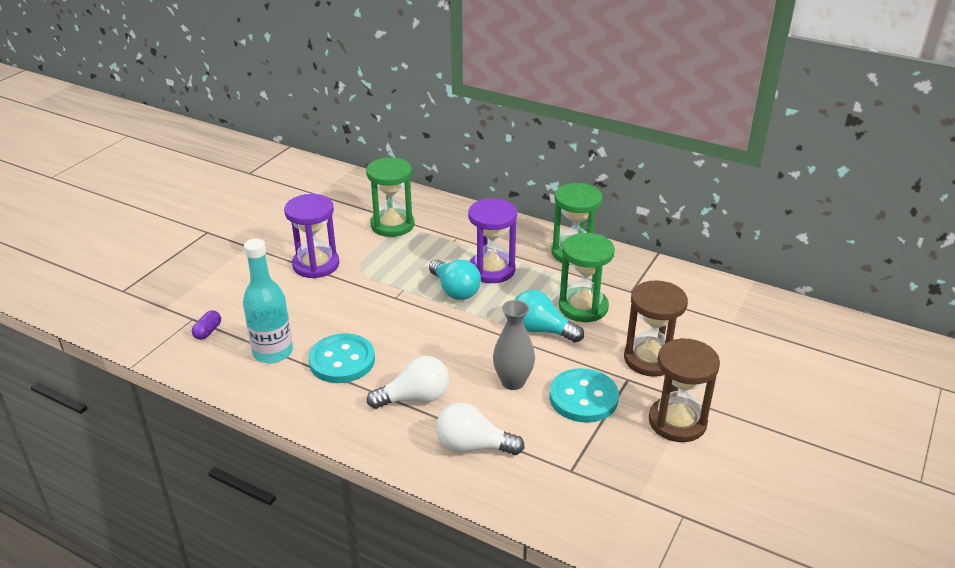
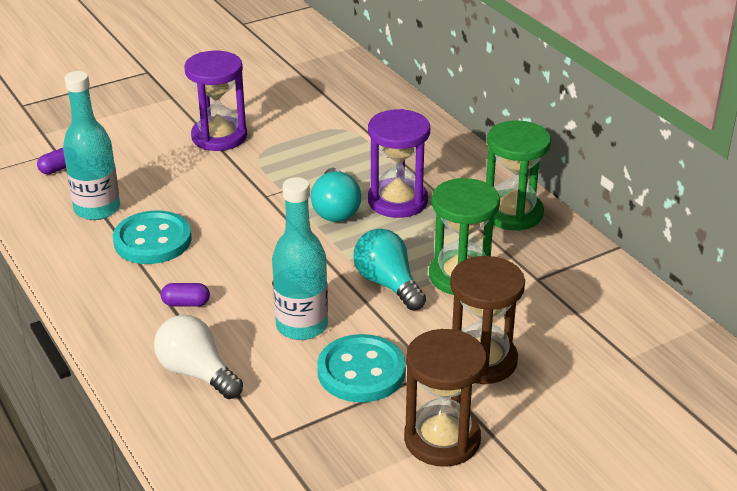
camera: 30 degrees right, 0 degrees up
(392, 225) = (337, 120): green hourglass -> none
(414, 398) = (186, 303): white light bulb -> purple capsule
(513, 382) = (301, 326): grey vase -> turquoise bottle

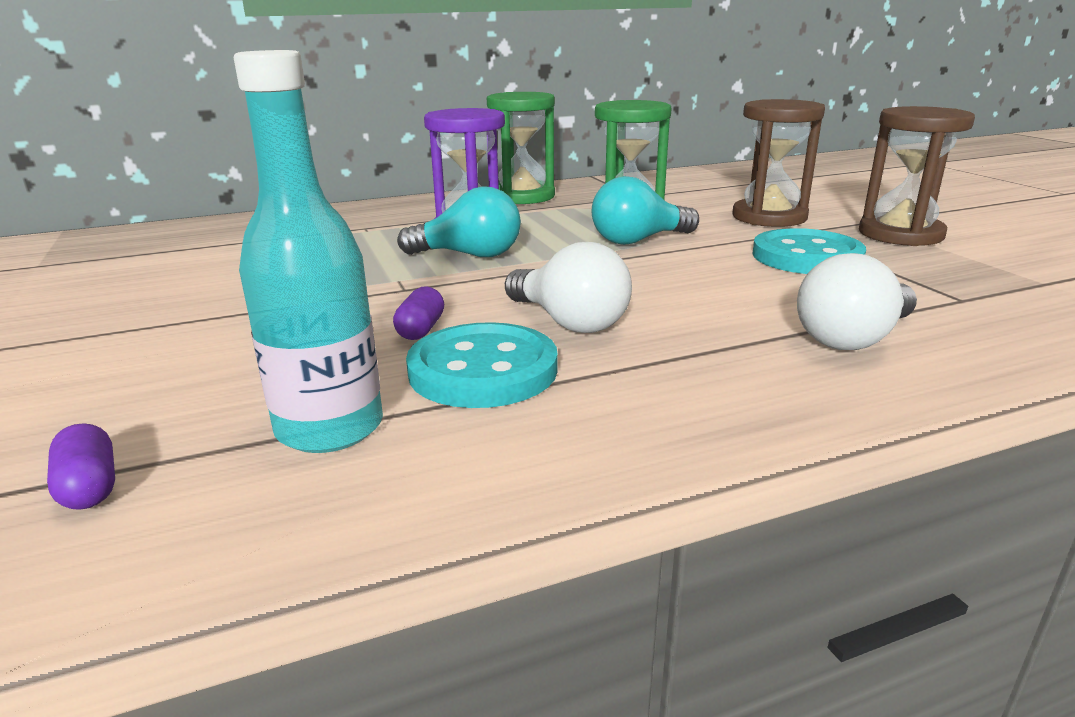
camera: 80 degrees left, 10 degrees down
(186, 303) = (678, 344): purple capsule -> purple capsule (420, 329)
(216, 262) = (569, 322): none -> white light bulb
(219, 137) = (189, 314): purple hourglass -> none
(301, 326) = (725, 278): turquoise bottle -> none

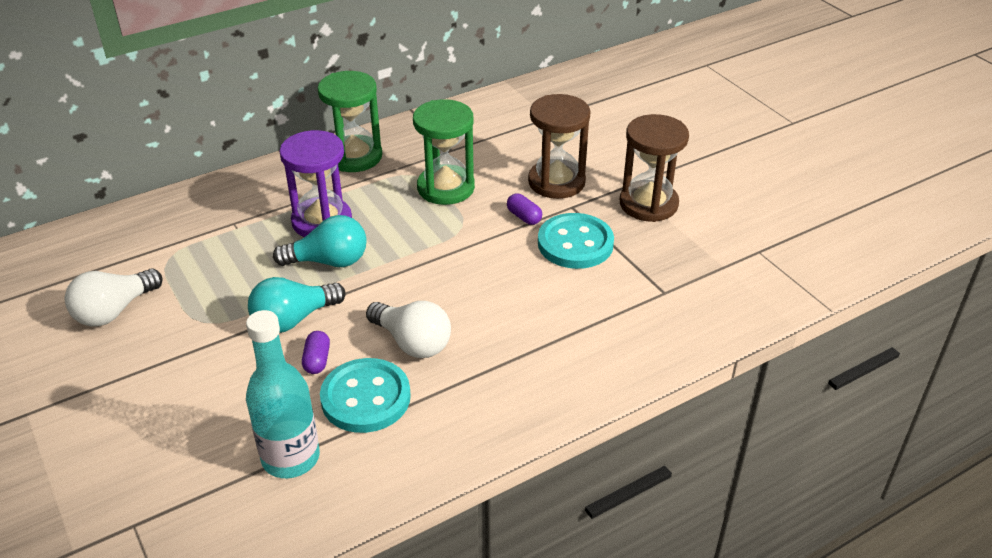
camera: 10 degrees left, 15 degrees up
(90, 487) = (181, 514): purple capsule -> purple capsule (524, 217)
(638, 240) = (455, 228): turquoise light bulb -> turquoise light bulb (293, 319)
(853, 338) = (587, 343): white light bulb -> white light bulb (114, 311)

